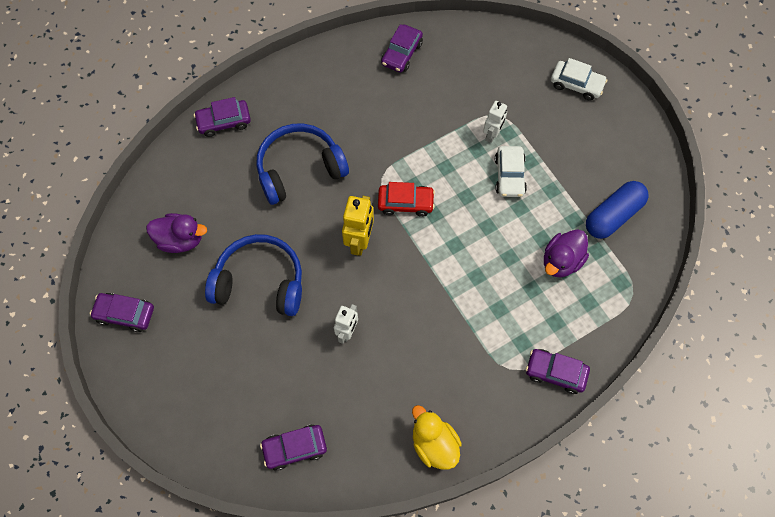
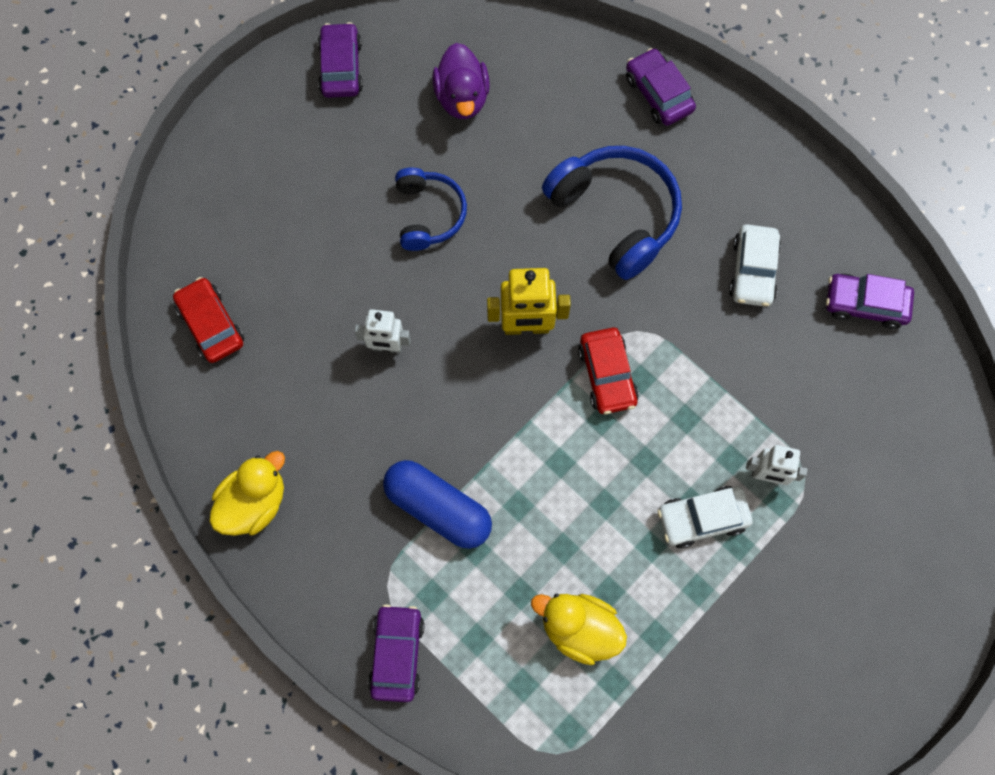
camera: 75 degrees right, 5 degrees up
(260, 282) = (428, 214): blue headphones -> blue headphones, size x0.62
(295, 448) = (211, 325): purple car -> red car
(561, 261) = (579, 629): purple duck -> yellow duck
(576, 84) = (910, 594): white car -> white car (753, 271)
(613, 215) = (683, 698): blue capsule -> blue capsule (438, 508)

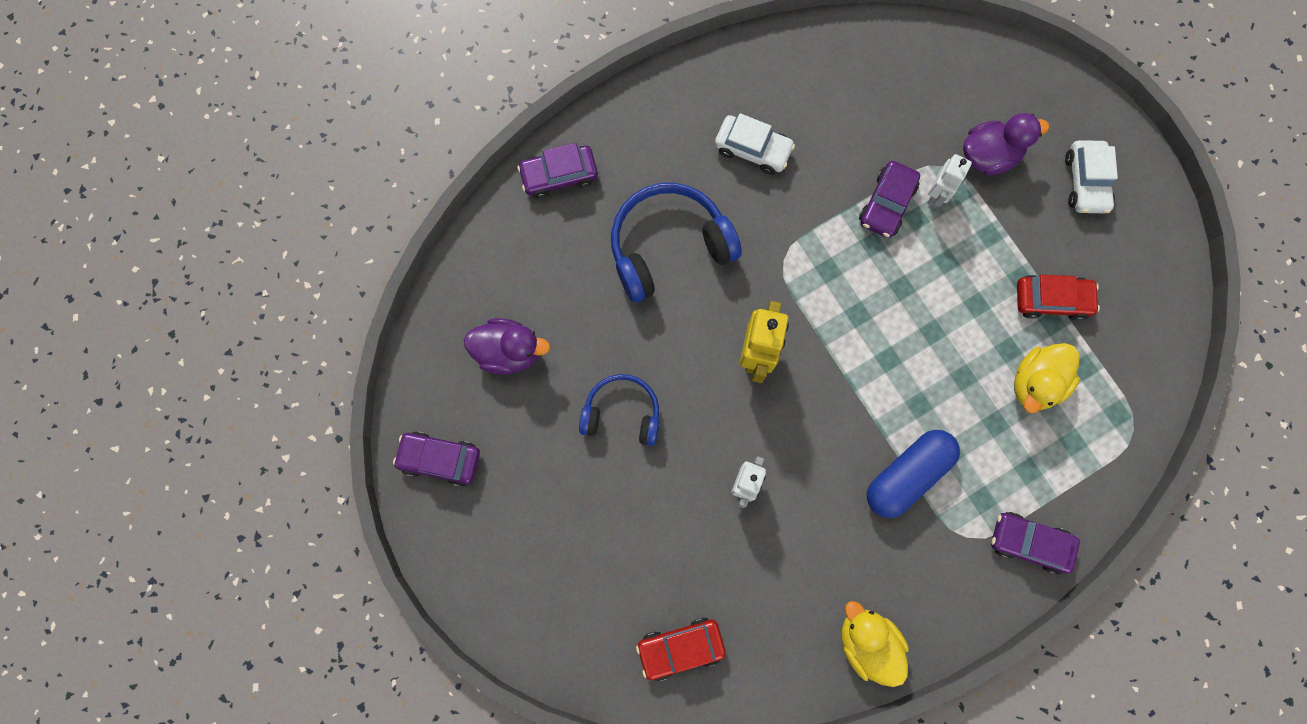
camera: 75 degrees left, 5 degrees up
(607, 375) = (818, 297): red car -> red car (1051, 300)
(702, 519) = (962, 257): white car -> white car (1085, 182)
(835, 525) = (988, 156): none -> purple duck
(865, 304) = (806, 71): purple car -> purple car (887, 204)

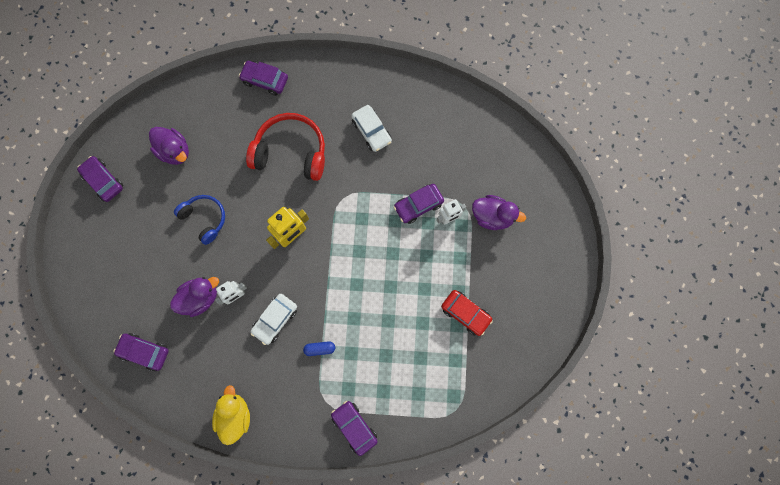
camera: 35 degrees right, 0 degrees up
(669, 247) = (291, 152): blue headphones -> red headphones
(680, 648) = (144, 352): red car -> purple car
(699, 522) = (200, 298): none -> purple duck
(907, 475) = (320, 349): blue capsule -> blue capsule, size x0.47
(1035, 383) = (423, 350): yellow duck -> none
(1085, 182) = (534, 265): white car -> white car (275, 319)

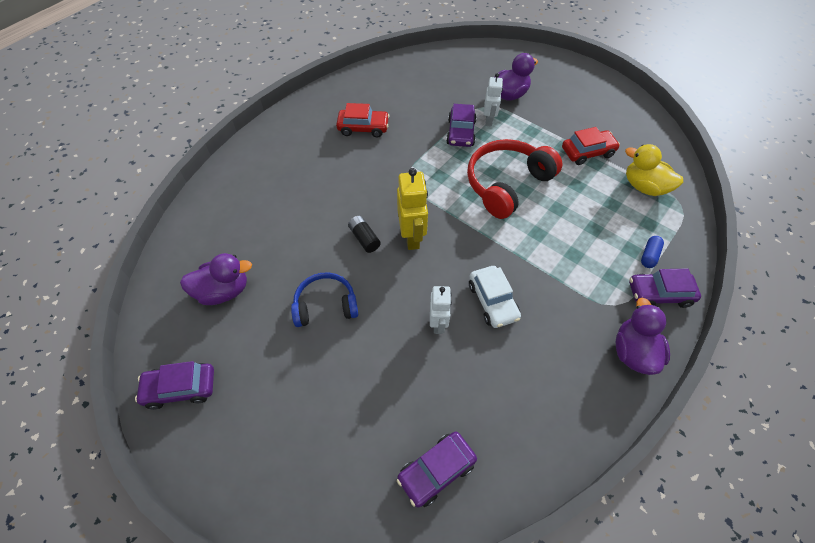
camera: 55 degrees left, 20 degrees down
(200, 298) = (413, 362): purple duck -> purple duck (633, 352)
(235, 415) = (584, 407): yellow duck -> yellow duck (644, 187)
(265, 80) = (235, 175): purple car -> none
(270, 206) = (364, 238): none -> black battery
(291, 152) = (326, 193): red headphones -> red headphones (507, 184)
(320, 349) = (552, 278): blue capsule -> blue capsule (649, 255)
(371, 131) = (363, 128): white car -> red car

